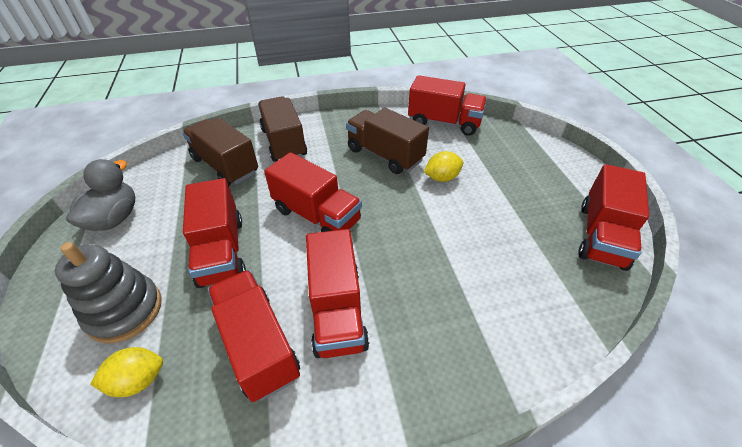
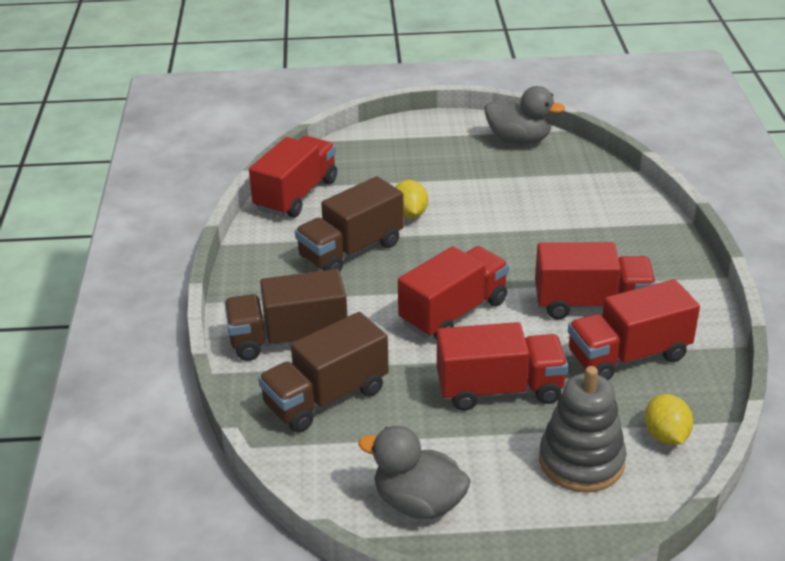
camera: 80 degrees left, 10 degrees down
(601, 235) = (519, 140): red truck -> grey duck

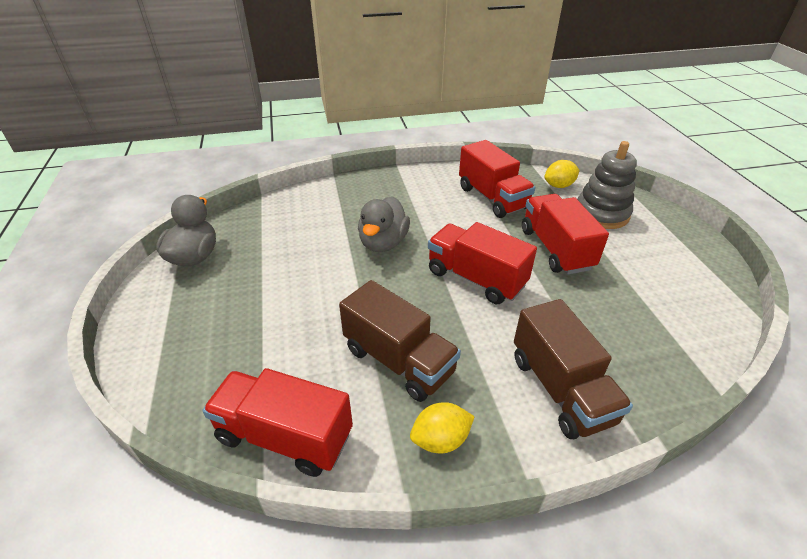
camera: 100 degrees left, 5 degrees up
(326, 397) = (623, 345): brown truck -> none
(410, 214) = (327, 321): yellow lemon -> yellow lemon (440, 440)
(418, 503) = (692, 278): grey duck -> grey duck (383, 243)
(591, 304) = (442, 212): red truck -> none

